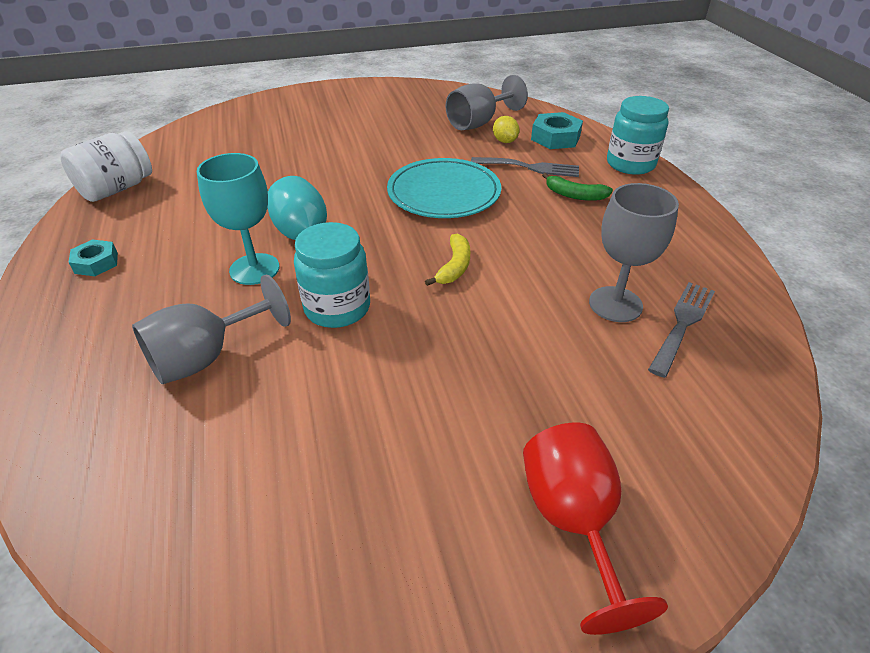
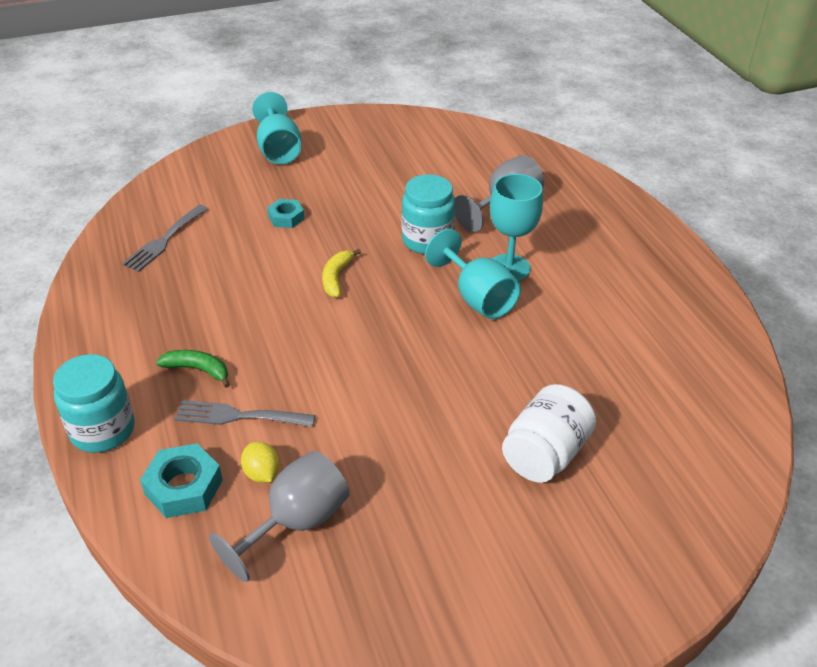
camera: 175 degrees right, 0 degrees up
(96, 263) = (648, 267): turquoise nut -> turquoise nut (286, 218)
(117, 189) = (720, 353): white jar -> white jar (545, 454)
(444, 193) = (348, 365): turquoise plate -> none
(573, 521) = (279, 150): red goblet -> turquoise goblet
(615, 304) = (208, 252): grey goblet -> none

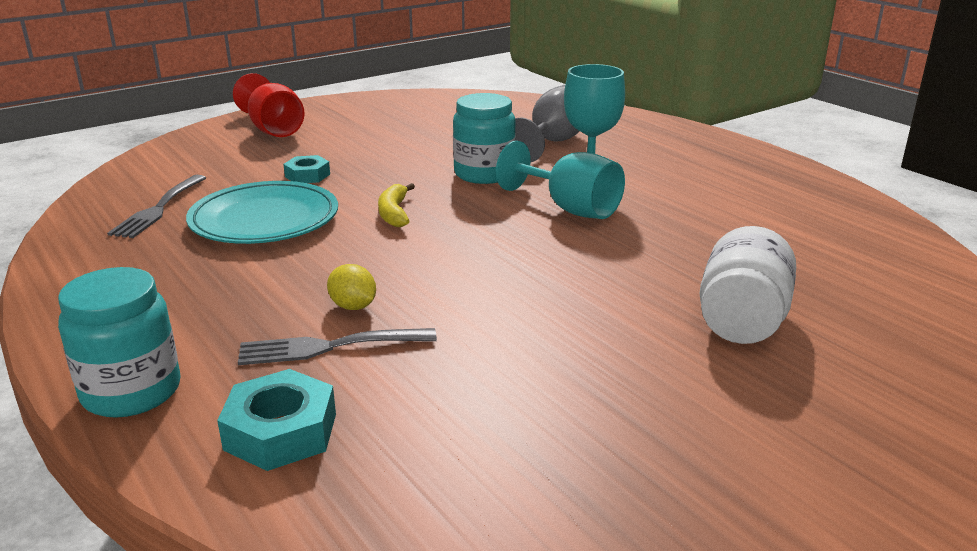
camera: 15 degrees left, 15 degrees down
(198, 370) = (251, 312): green banana -> none
(237, 267) = (264, 219): none -> turquoise plate
(262, 473) = (390, 398): yellow lemon -> yellow lemon (353, 306)
(279, 150) = (273, 129): turquoise goblet -> red goblet
(296, 522) = (466, 440): grey goblet -> none

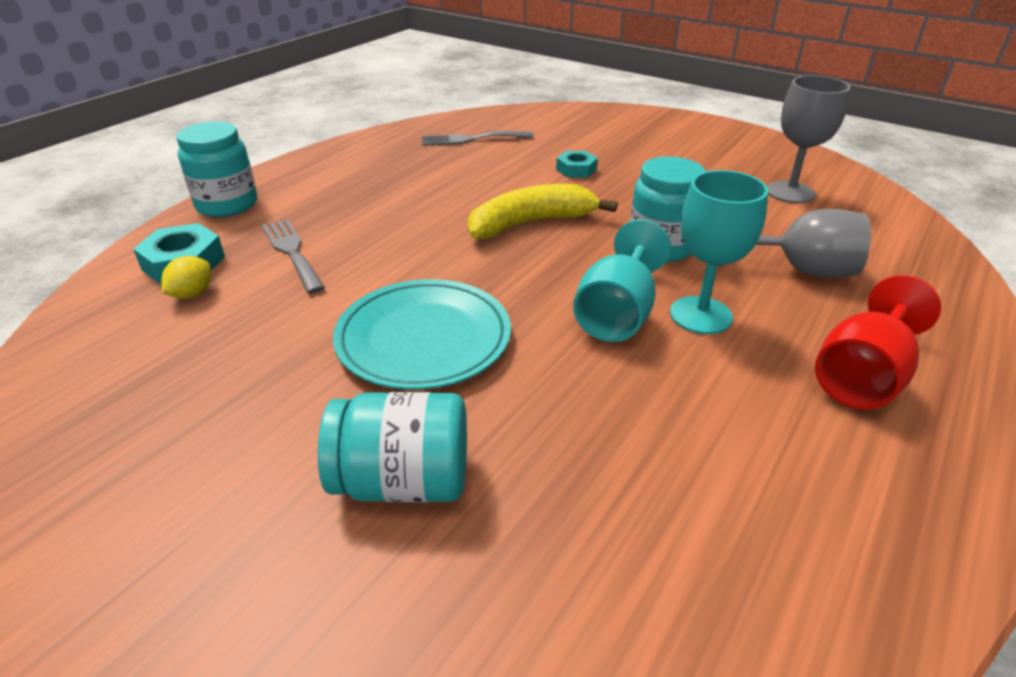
camera: 70 degrees right, 10 degrees up
(264, 219) = (480, 177): turquoise plate -> turquoise plate (423, 339)
(273, 129) = (658, 132): red goblet -> red goblet (862, 377)
(353, 306) = (354, 246): yellow lemon -> yellow lemon (192, 294)
(394, 213) = (531, 223): yellow banana -> yellow banana, size x1.78
(442, 117) = (790, 192): none -> grey goblet
(741, 321) = (403, 481): white jar -> turquoise jar

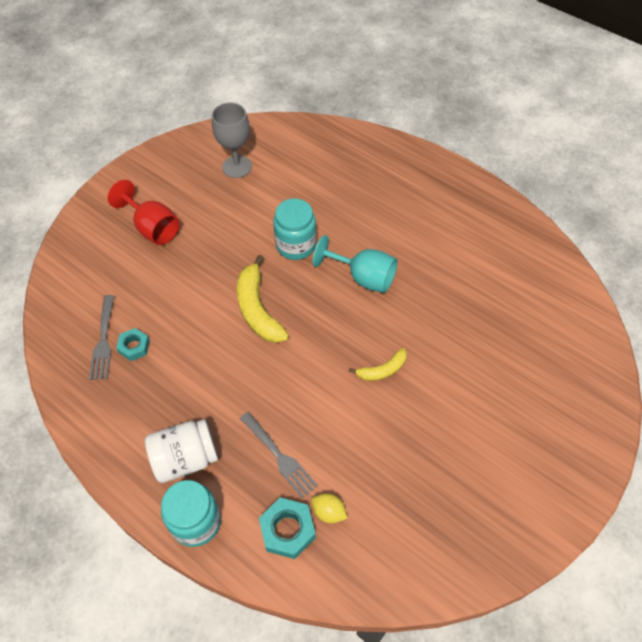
camera: 85 degrees left, 20 degrees up
(292, 252) = (279, 457): grey fork -> grey fork turned 105 degrees counterclockwise
(310, 193) = (185, 458): none -> white jar
(403, 481) = (485, 375): turquoise jar -> none
(423, 339) = (382, 370): turquoise plate -> yellow banana
(576, 170) = (180, 274): turquoise nut -> turquoise nut (134, 347)
(700, 315) = (366, 242): turquoise goblet -> none
(799, 270) = (326, 190): grey goblet -> none
(862, 377) = (414, 195): red goblet -> red goblet (152, 228)

